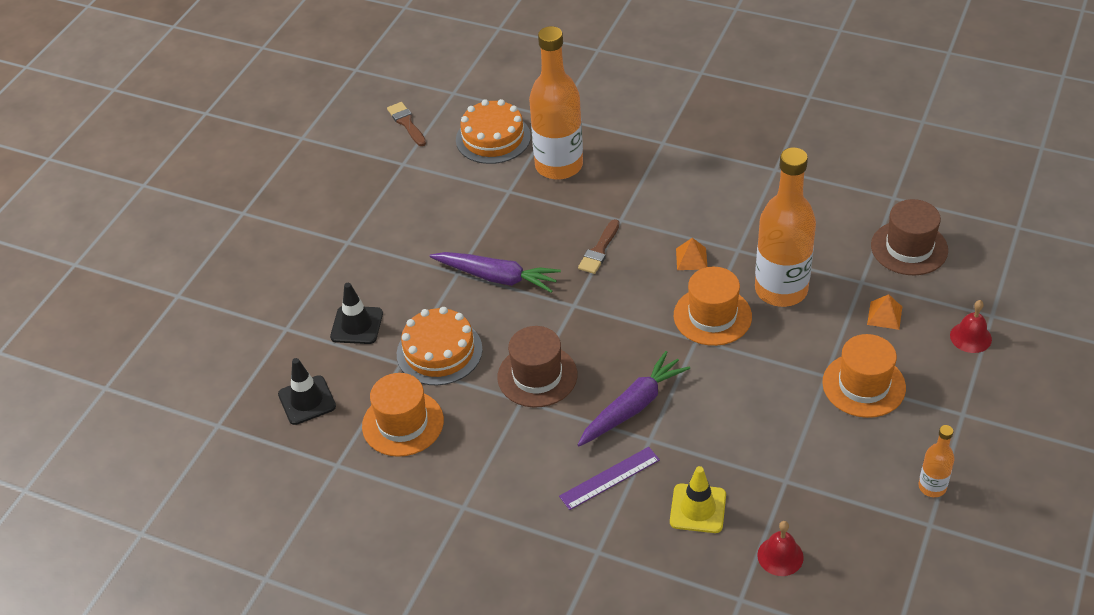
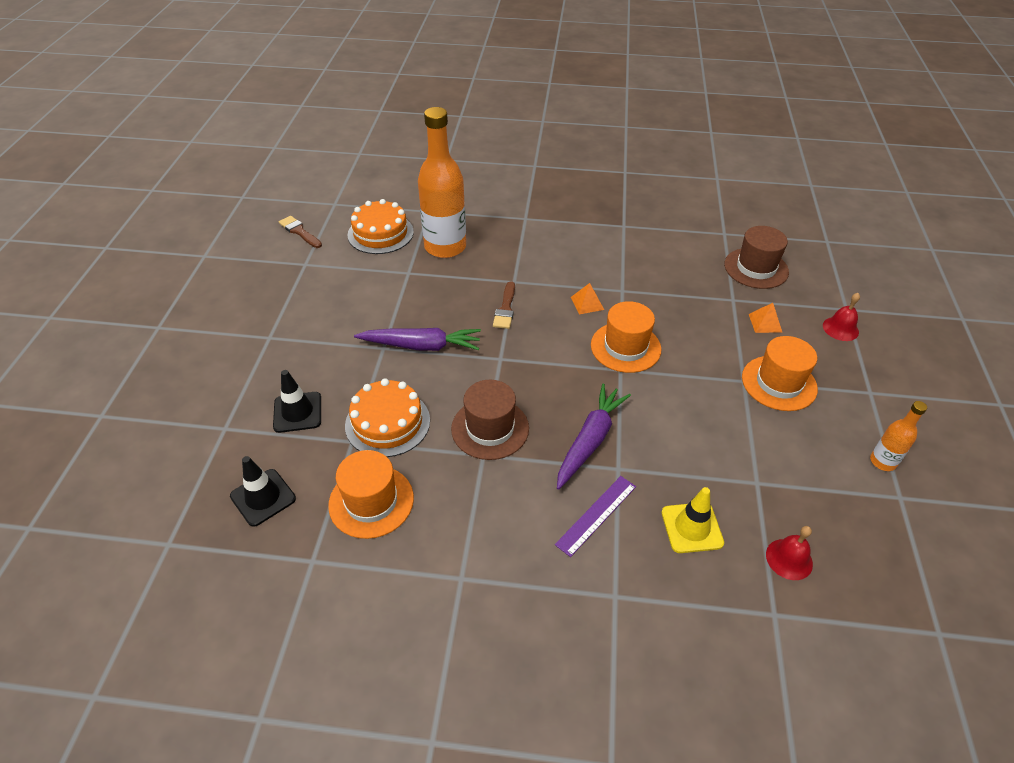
camera: 20 degrees left, 0 degrees up
(781, 290) = (672, 316): orange bottle -> none

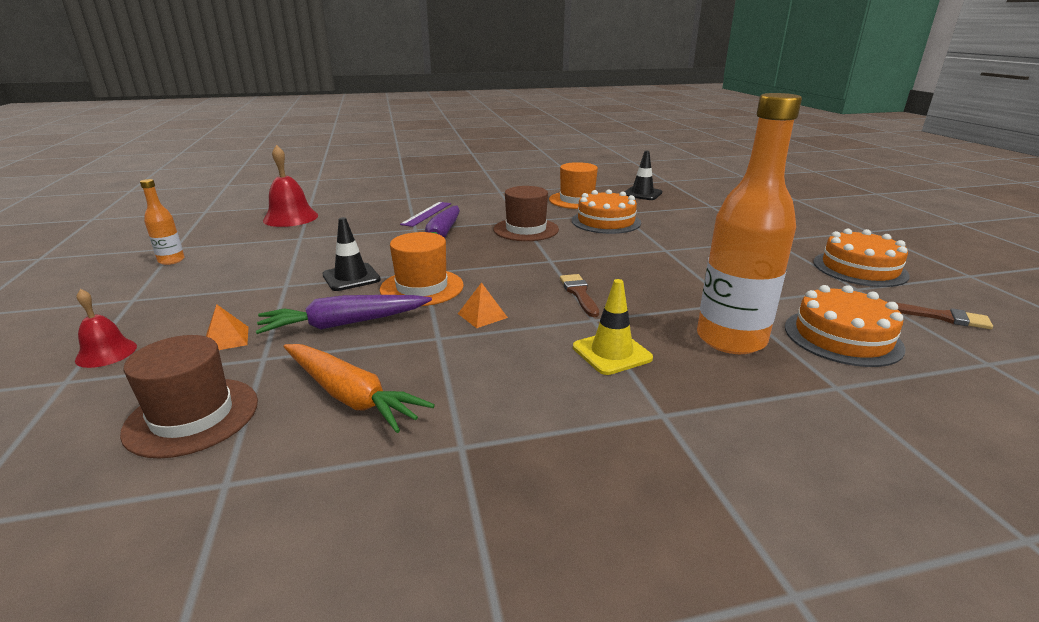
camera: 160 degrees right, 20 degrees down
(265, 282) = (859, 268): none -> orange cake
(297, 412) = (676, 216): black traffic cone -> black traffic cone (351, 277)
(421, 346) = (633, 256): purple carrot -> purple carrot (344, 324)
(676, 261) = (350, 396): none -> orange carrot
(692, 527) = (358, 218): yellow traffic cone -> yellow traffic cone (611, 353)
(779, 383) = (243, 290): orange hat -> none
(789, 559) = (290, 218): red bell -> red bell, size x1.66

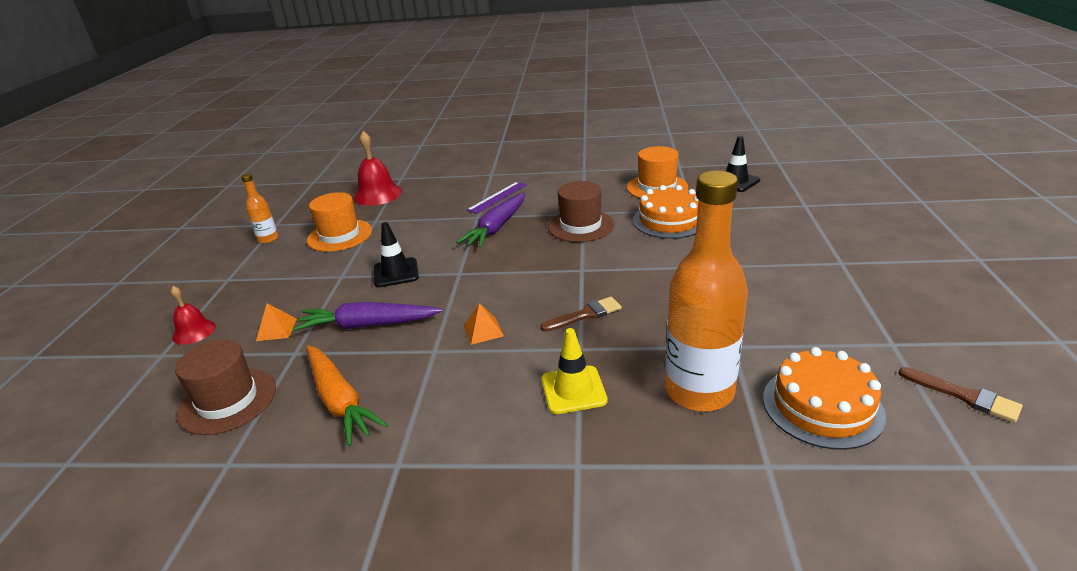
camera: 20 degrees right, 5 degrees up
(422, 287) = (448, 291): orange hat -> orange hat (340, 235)
(579, 293) = (585, 315): brown brush -> brown brush turned 60 degrees clockwise
(859, 268) = (919, 315): orange cake -> none

